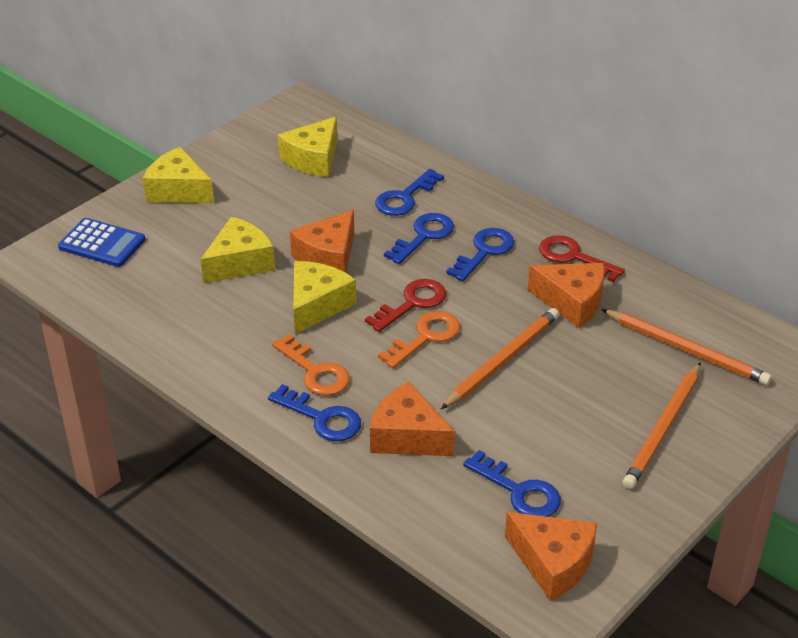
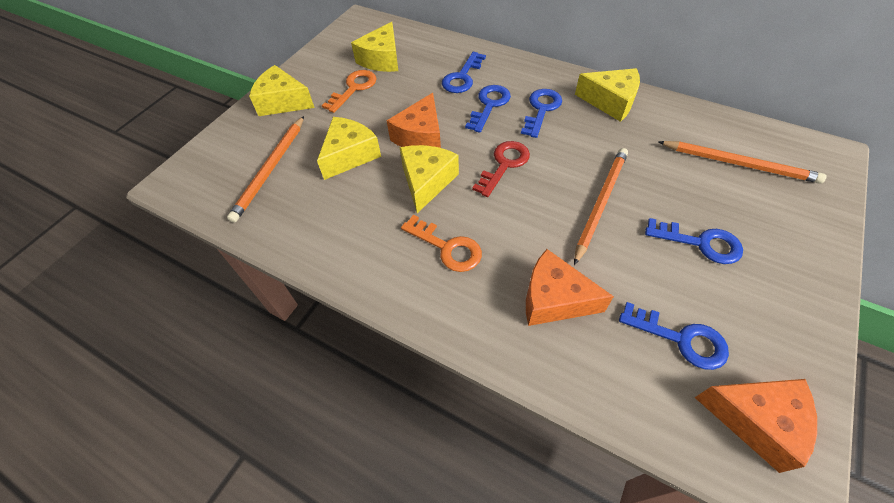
camera: 10 degrees left, 15 degrees up
(102, 243) = (228, 159): blue calculator -> none
(322, 418) = (470, 296): blue key -> blue key (700, 243)
(425, 337) = (528, 194): orange key -> orange key (354, 88)
(572, 302) = (629, 139): orange cheese -> none
(573, 257) = (610, 102): red key -> yellow cheese
(663, 429) = (765, 242): orange pencil -> orange pencil (270, 169)

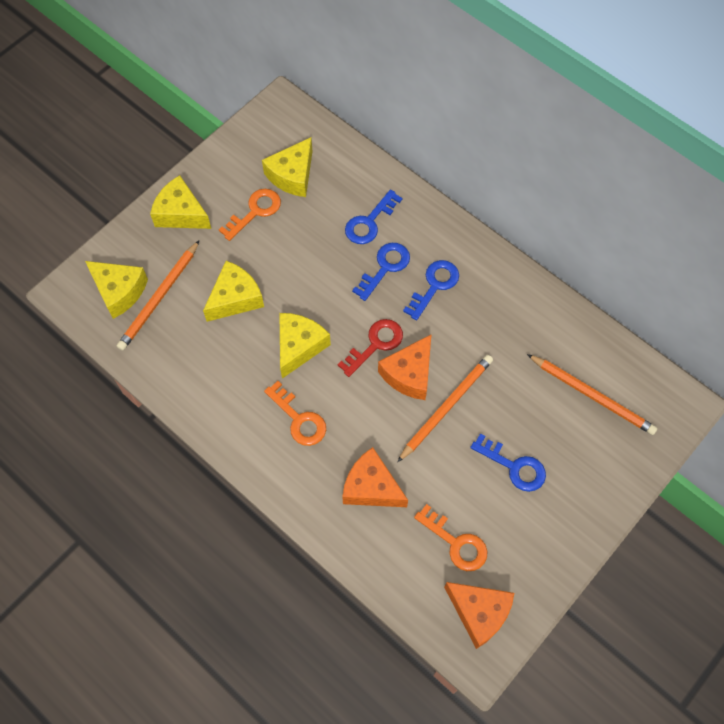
camera: 10 degrees right, 10 degrees up
(420, 136) = (307, 291): orange cheese -> orange cheese (409, 374)
(610, 102) = (507, 292): yellow cheese -> yellow cheese (119, 291)
(681, 339) = (456, 543): blue key -> orange key

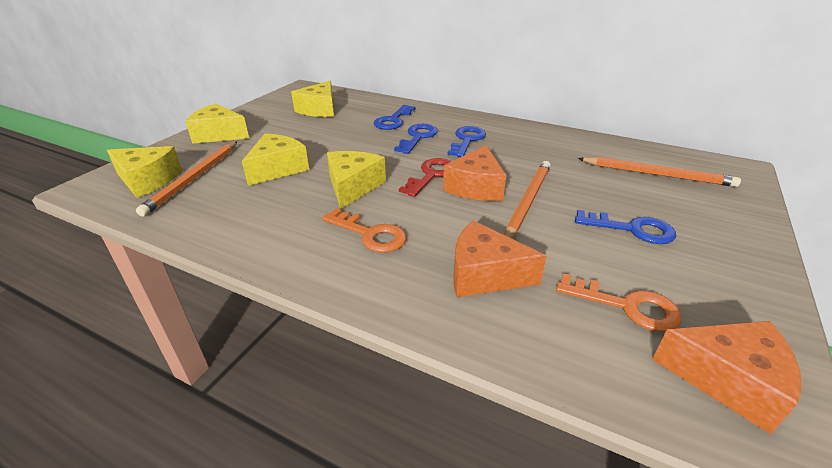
camera: 15 degrees left, 30 degrees down
(255, 211) = (290, 127): orange key -> none

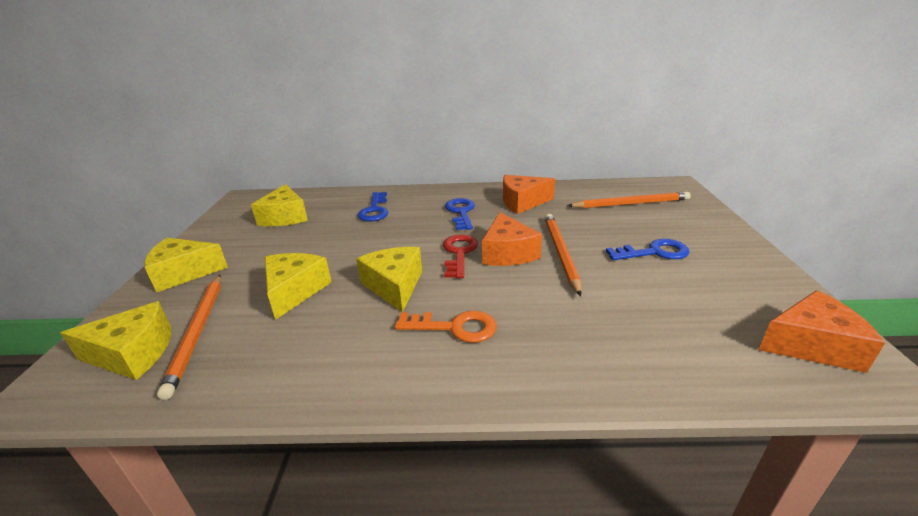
camera: 25 degrees left, 5 degrees down
(418, 137) = (413, 221): blue key -> none
(484, 274) = (586, 328): orange cheese -> orange cheese (522, 202)
(626, 306) = (706, 315): orange key -> none

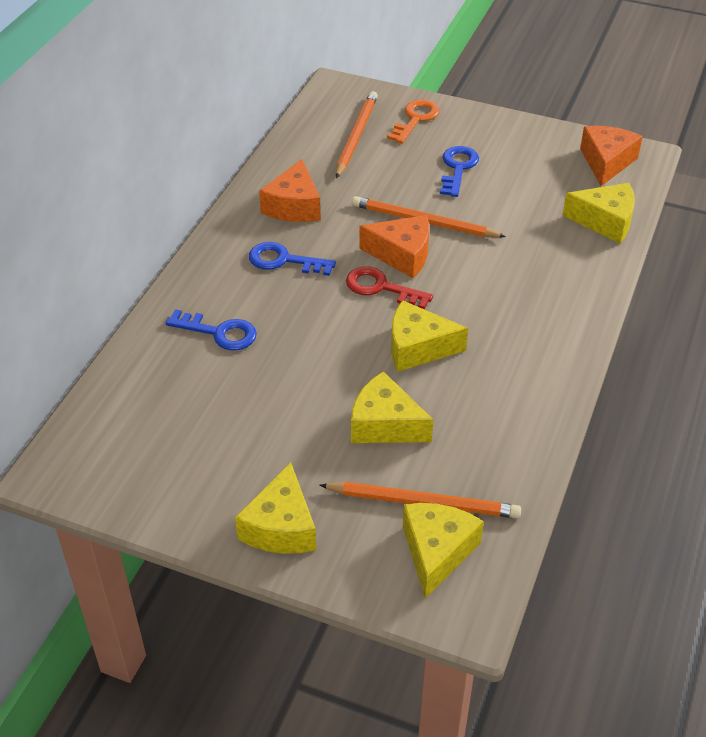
camera: 70 degrees left, 15 degrees up
(285, 217) = (173, 425): yellow cheese -> yellow cheese (605, 221)
(454, 327) = (504, 323): orange key -> orange key (415, 119)

